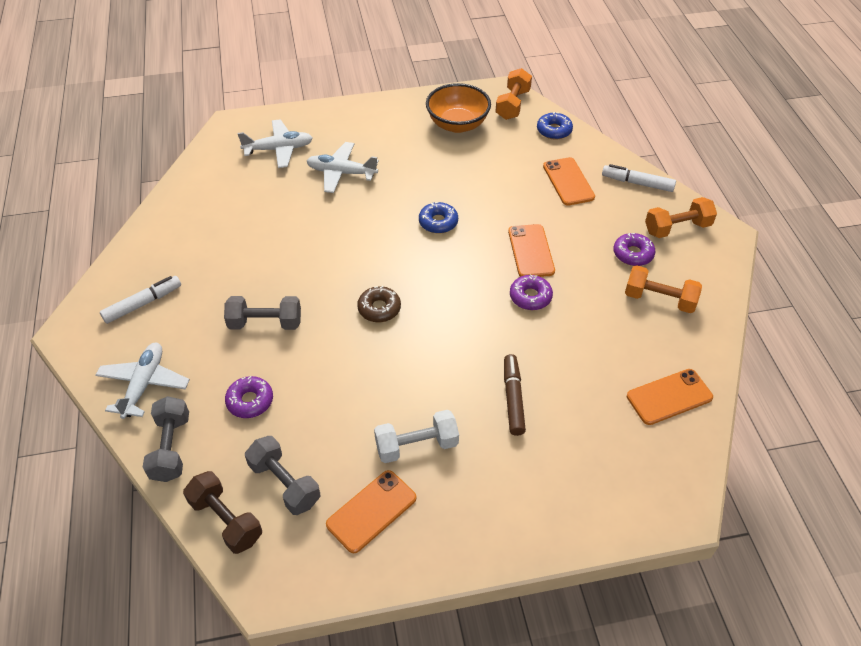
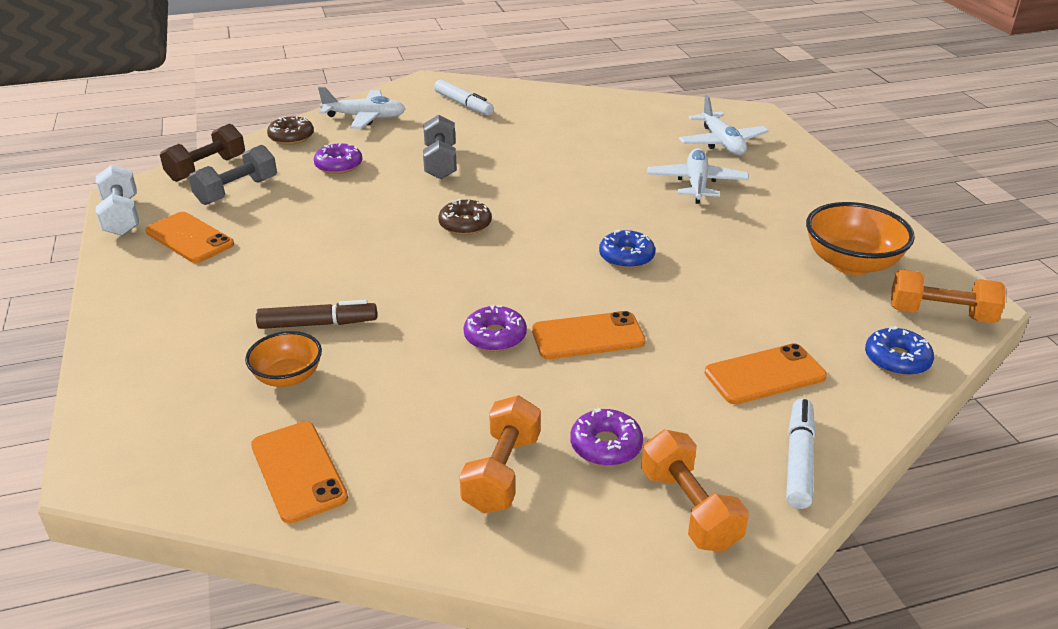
camera: 85 degrees right, 15 degrees down
(171, 448) = (291, 137): grey dumbbell -> brown donut
(416, 445) = (263, 259): white dumbbell -> white dumbbell (122, 216)
(576, 411) = (288, 377): none -> orange bowl

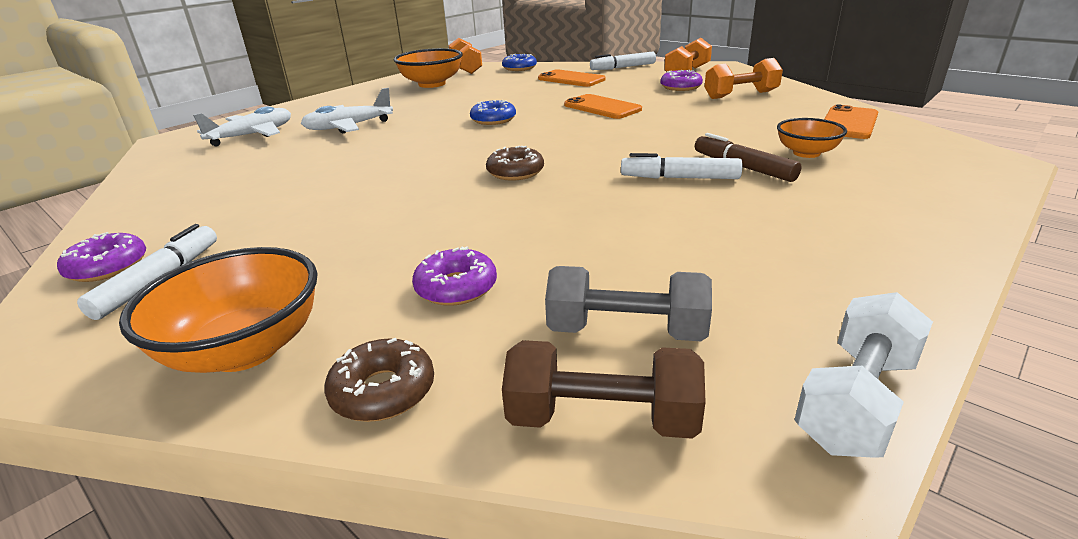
camera: 120 degrees left, 5 degrees down
(189, 238) = (775, 295): orange phone -> none
(348, 284) = (679, 178): none -> white marker
(365, 117) = (245, 349): white plane -> orange bowl
(440, 162) = (387, 226): grey dumbbell -> none
(495, 336) = (645, 123): purple donut -> purple donut (108, 267)

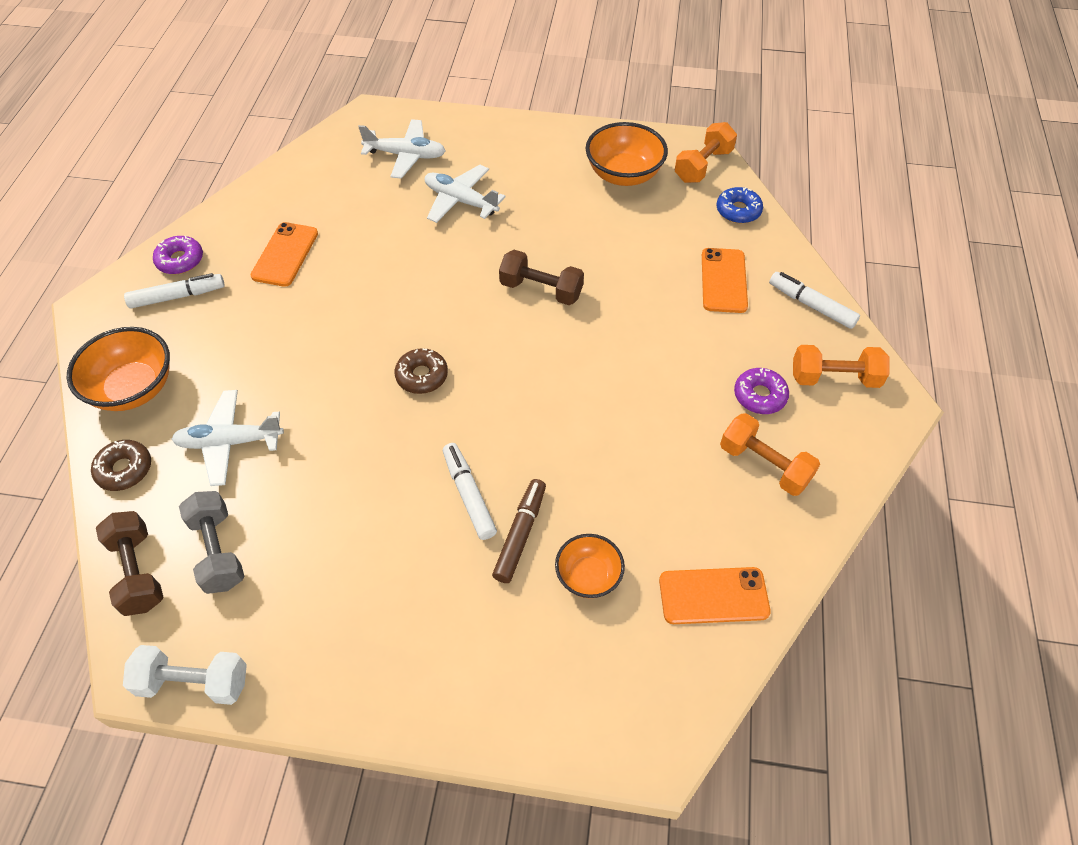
camera: 55 degrees right, 25 degrees up
(456, 287) = (230, 442): purple donut -> white plane
(493, 120) = (541, 290): blue donut -> brown dumbbell
(602, 107) = (633, 356): orange phone -> orange phone (285, 254)

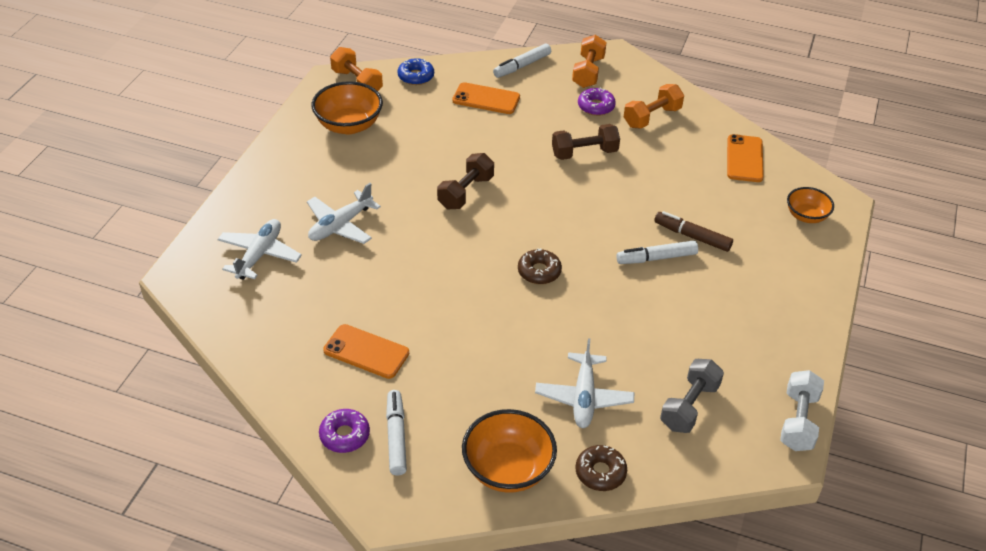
camera: 80 degrees left, 10 degrees down
(138, 572) = (704, 459): brown dumbbell -> brown dumbbell (584, 153)
(218, 551) = (689, 406): grey dumbbell -> grey dumbbell turned 45 degrees counterclockwise
(588, 576) = (727, 209): orange bowl -> orange bowl (806, 216)

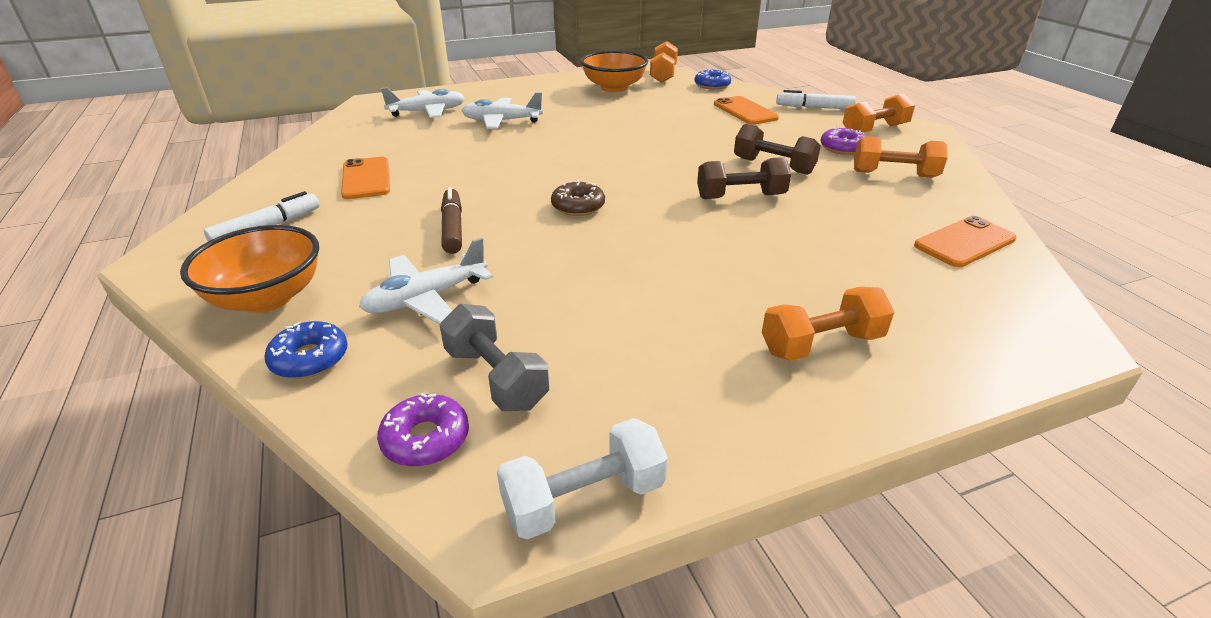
camera: 50 degrees right, 10 degrees down
(345, 435) = (249, 207): purple donut -> purple donut (426, 439)
(466, 192) = (621, 143): brown dumbbell -> brown dumbbell (740, 196)
(600, 472) = (310, 358): brown donut -> blue donut
(656, 258) = (706, 255): white marker -> none
(689, 406) = (496, 378): grey dumbbell -> grey dumbbell turned 60 degrees clockwise
(692, 236) = (779, 261): brown marker -> brown marker (453, 228)
(771, 277) = (821, 344): none -> orange dumbbell
(806, 216) = (978, 323): orange bowl -> none

